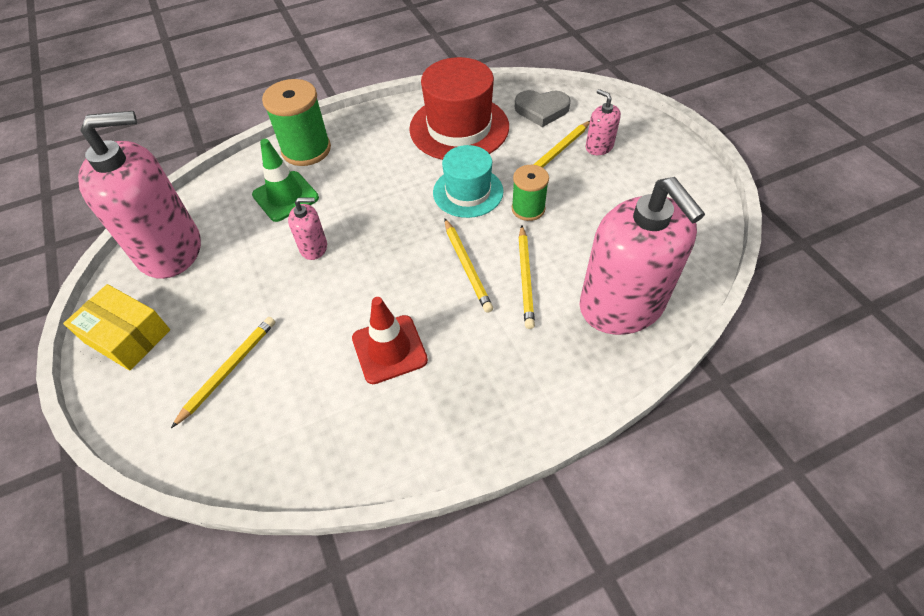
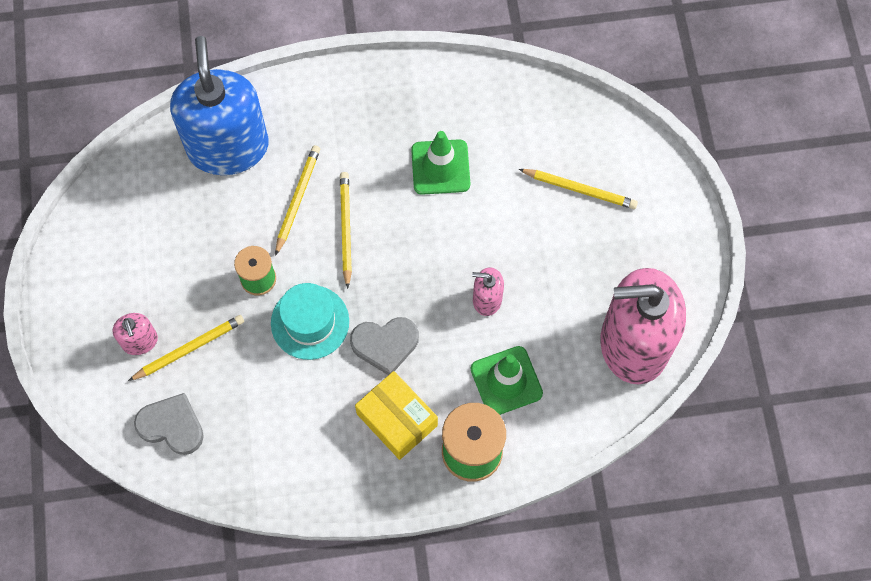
camera: 165 degrees left, 15 degrees up
(127, 336) = (670, 251): yellow box -> yellow box (397, 419)
(228, 370) = (579, 189): yellow pencil -> yellow pencil turned 120 degrees counterclockwise
(389, 349) = (440, 167): red traffic cone -> green traffic cone
(397, 194) = (385, 345): none -> grey heart
(459, 128) = (282, 428): red hat -> none
(621, 305) = (228, 146): pink soap dispenser -> blue soap dispenser

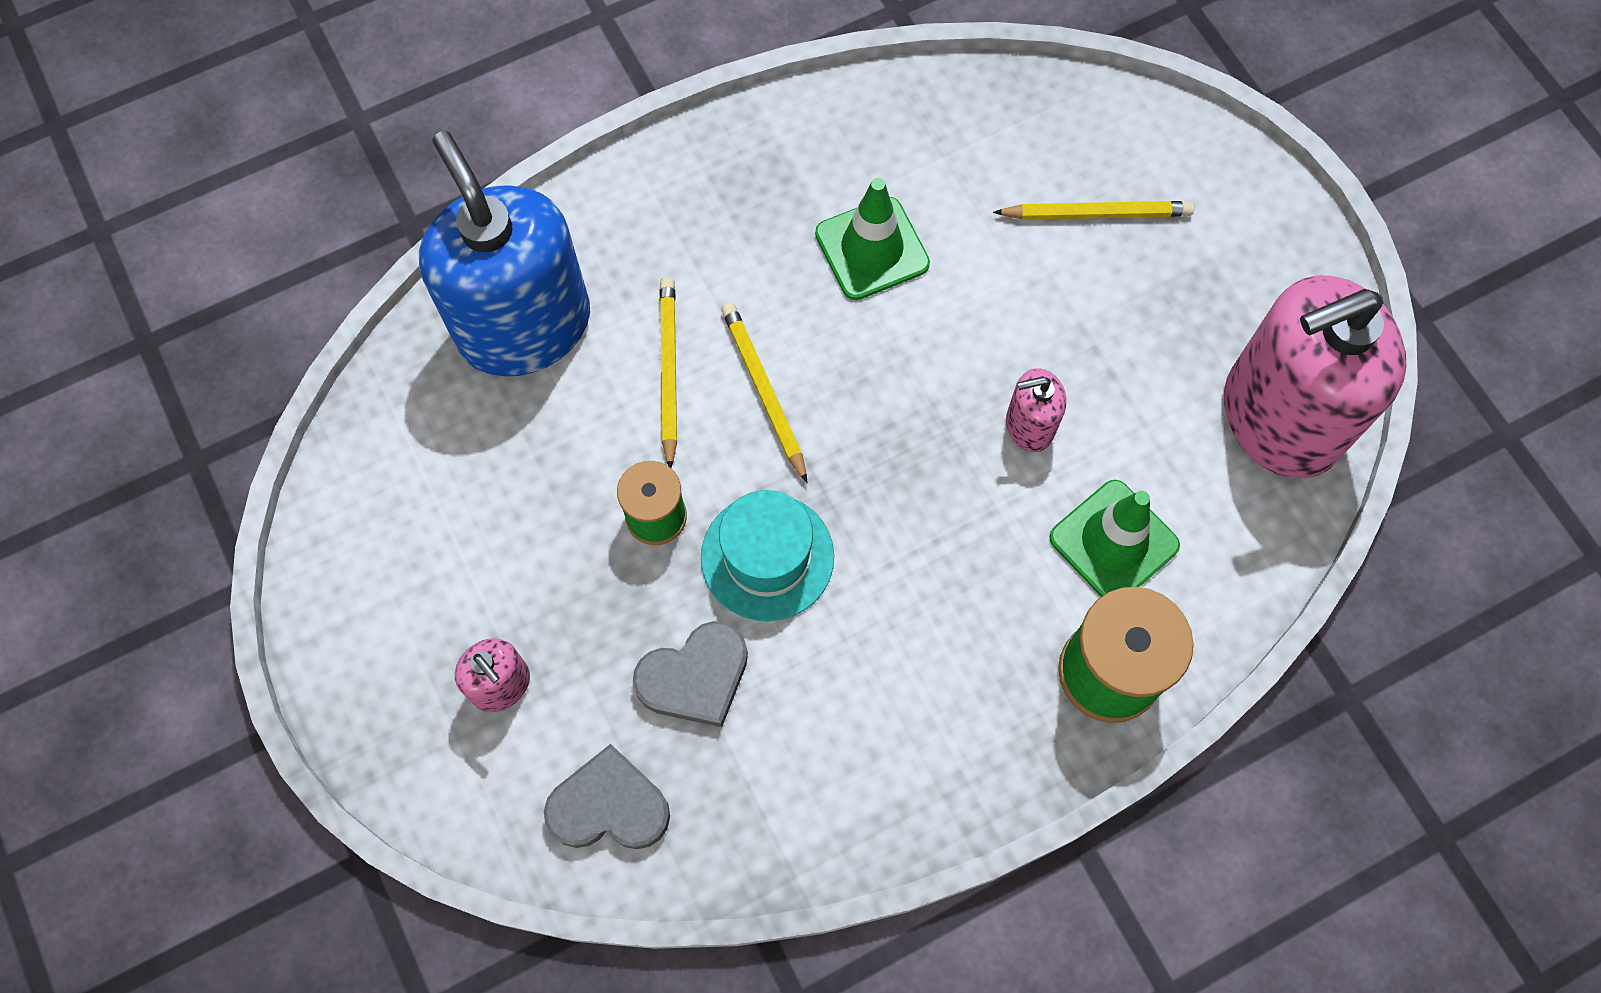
camera: 20 degrees left, 0 degrees up
(189, 348) = (588, 668): yellow pencil -> none
(385, 345) = (901, 551): grey heart -> grey heart (695, 677)
(397, 419) = (970, 663): yellow box -> none

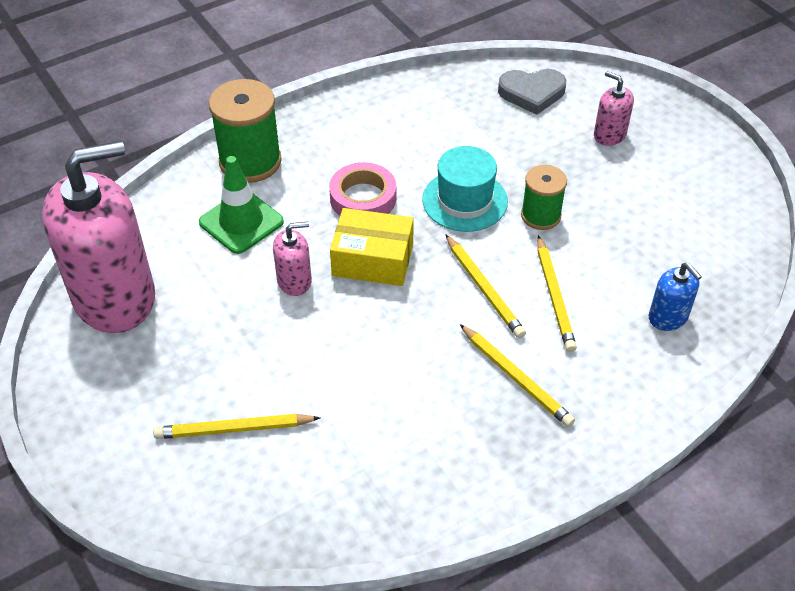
camera: 175 degrees right, 20 degrees down
(524, 326) = (668, 317): blue soap dispenser -> blue soap dispenser, size x0.43
(695, 677) = (497, 145): grey heart -> none
(745, 254) = (516, 378): none -> yellow pencil
(872, 249) = (416, 389): green traffic cone -> none
(916, 454) = (372, 259): none -> yellow box
(926, 575) = (363, 198): none -> pink tape

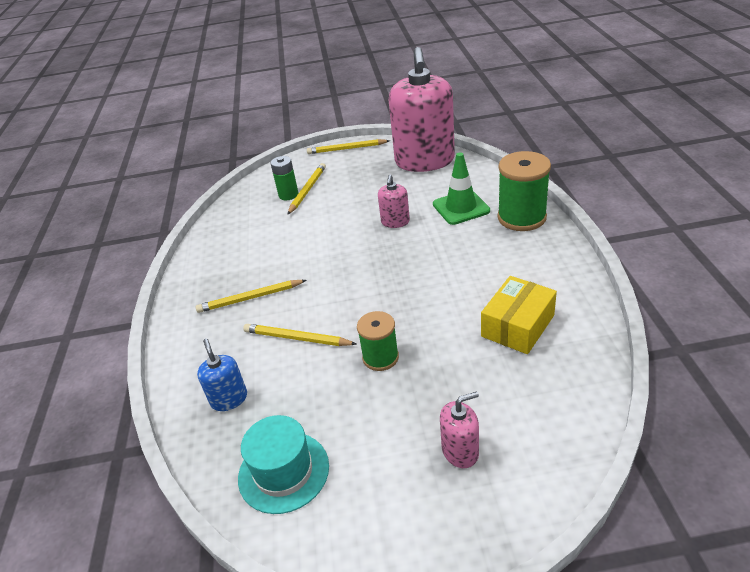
camera: 120 degrees right, 10 degrees down
(255, 452) = (288, 195): none -> green battery
(363, 198) = (455, 263): pink tape -> none
(372, 259) = (392, 257): yellow box -> yellow box (517, 326)
(465, 200) = (423, 316): turquoise hat -> turquoise hat (283, 471)
(484, 289) = (330, 303): yellow pencil -> yellow pencil (346, 149)
(532, 93) = (553, 408): grey heart -> none
(668, 317) = (229, 399): blue soap dispenser -> blue soap dispenser turned 75 degrees clockwise

